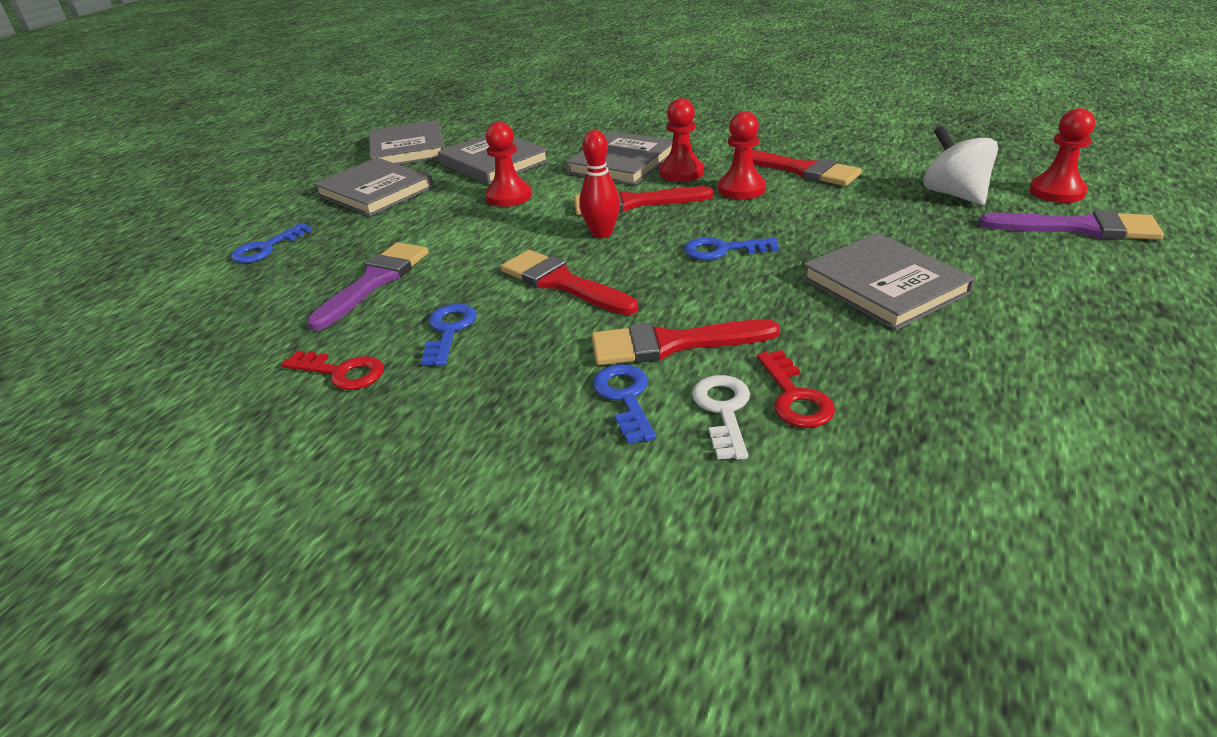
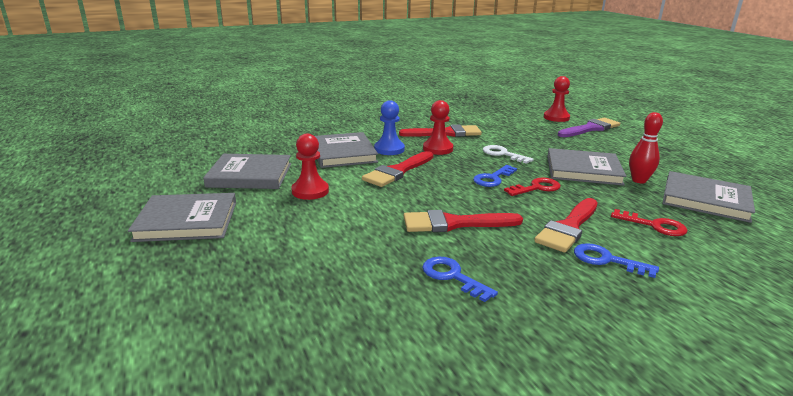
camera: 50 degrees left, 10 degrees down
(266, 248) = (170, 295): blue key -> none
(341, 372) = (444, 336): red key -> red key (536, 188)
(375, 281) = (332, 274): purple brush -> none
(408, 149) = (149, 186): grey book -> grey book (705, 200)
(602, 233) = (417, 191): red bowling pin -> red bowling pin (639, 180)
(681, 172) = (389, 149): red pawn -> blue pawn
(723, 411) = (648, 244): white key -> white key (503, 154)
(954, 194) = (527, 127): white spinning top -> none

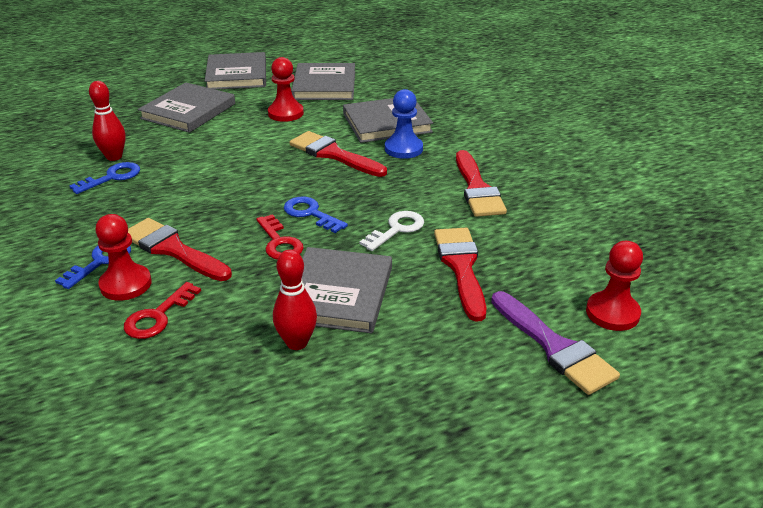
camera: 90 degrees right, 10 degrees up
(402, 282) = (114, 157): none -> red bowling pin
(438, 149) = (410, 180): red pawn -> red pawn (126, 284)
(454, 223) = (202, 182): red brush -> red brush (461, 267)
(705, 200) = (219, 396): grey book -> grey book (188, 111)

